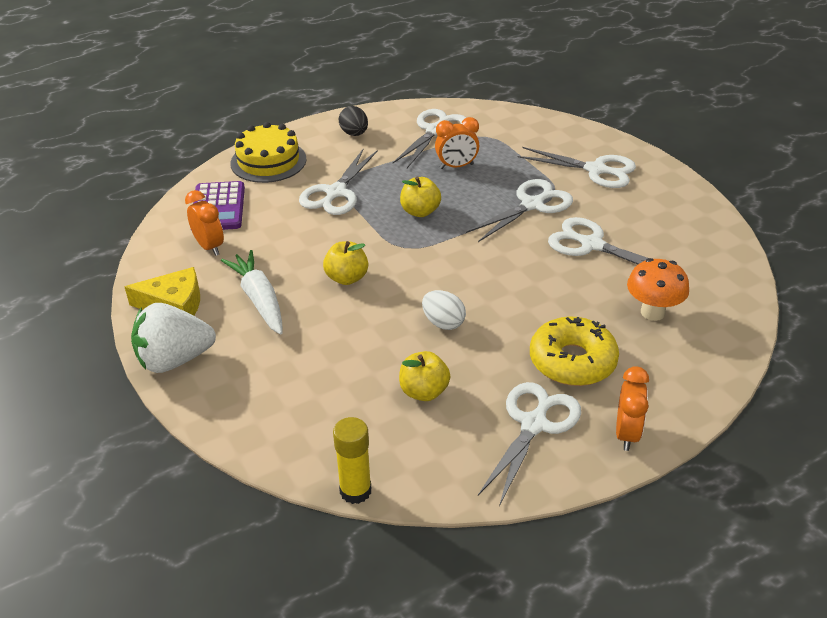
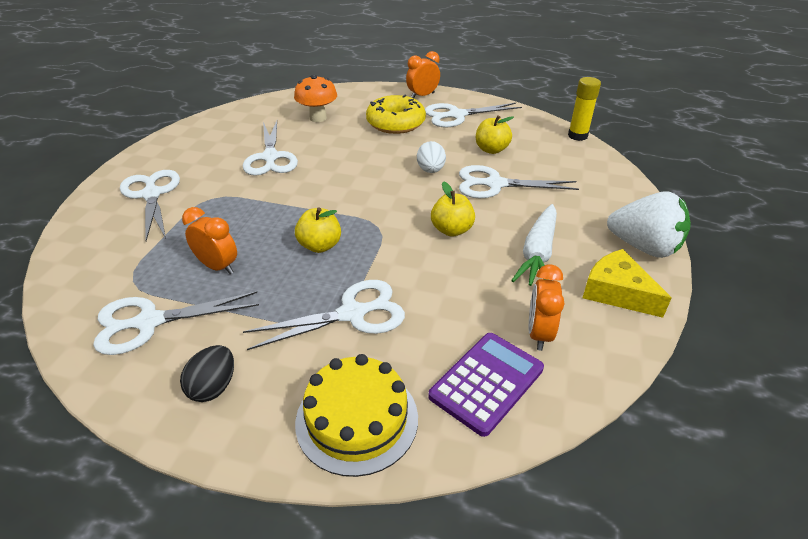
camera: 135 degrees left, 0 degrees up
(532, 205) = (244, 199): white scissors -> white scissors (495, 184)

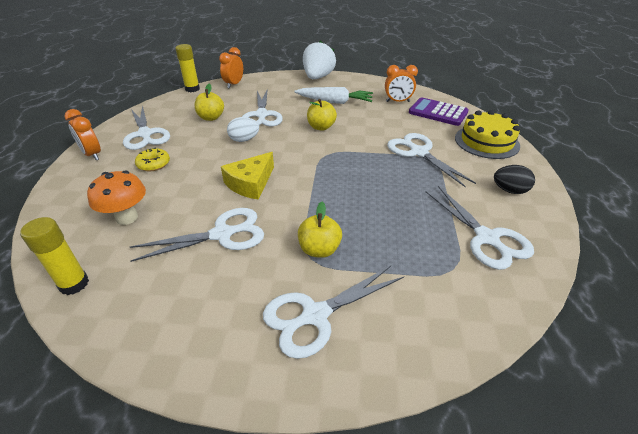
camera: 100 degrees left, 0 degrees up
(218, 266) = (408, 221): orange clock -> orange clock (234, 84)
(256, 108) = (74, 284): none -> yellow glue stick
(320, 246) = (359, 175): yellow apple -> yellow apple (319, 249)
(396, 123) = (153, 164): yellow donut -> yellow donut, size x0.54
(617, 292) = (357, 85): yellow cheese -> yellow cheese (250, 183)

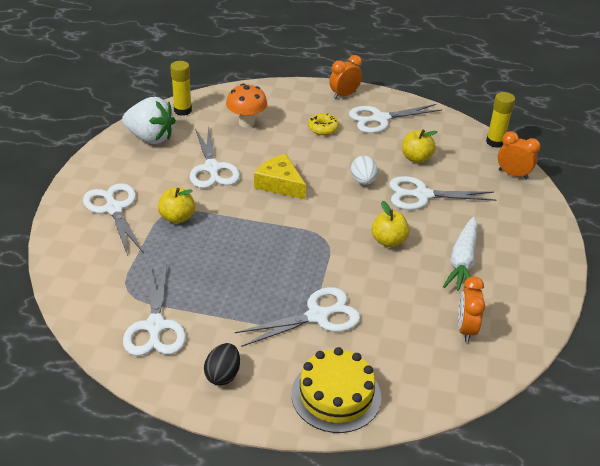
camera: 95 degrees right, 0 degrees up
(318, 77) = (550, 254): white strawberry -> white strawberry (150, 137)
(438, 112) = (428, 367): purple calculator -> none
(486, 238) = (155, 326): white scissors -> white scissors turned 75 degrees counterclockwise

